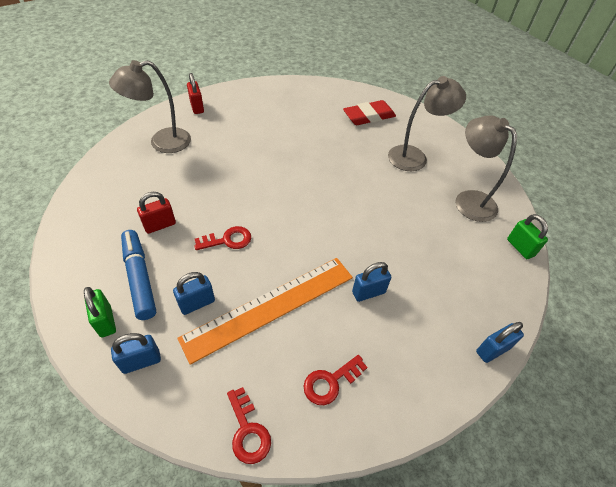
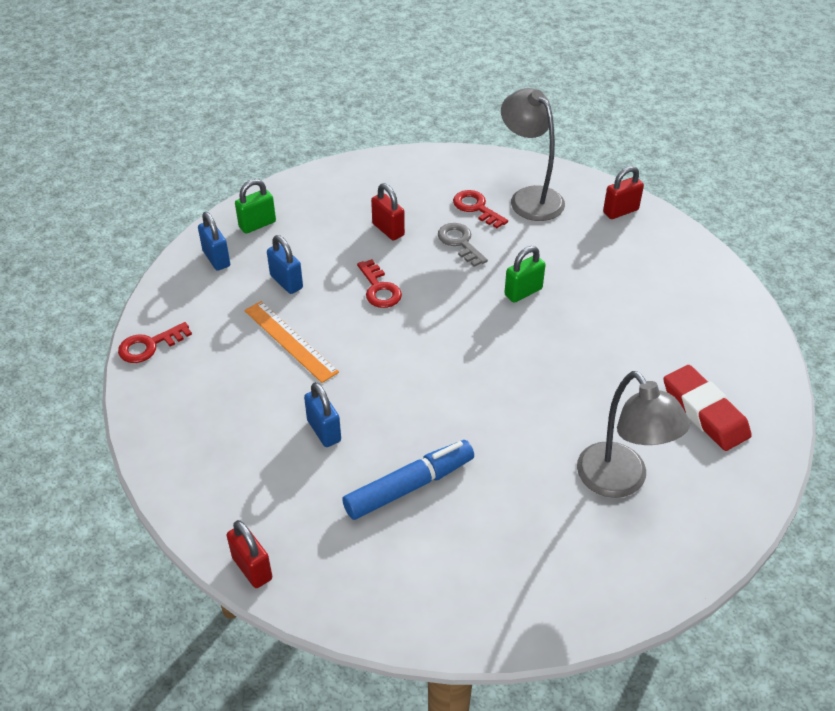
camera: 85 degrees right, 5 degrees down
(140, 277) = (312, 233): blue marker -> blue marker (409, 486)
(194, 186) = (460, 242): none -> grey key
(270, 306) = (290, 340): orange ruler -> orange ruler, size x0.60
(330, 382) = (201, 403): red key -> red key (476, 208)
(469, 200) = (536, 559): grey lamp -> none
(492, 350) = (252, 568): blue padlock -> red padlock
(520, 247) = (445, 629): green padlock -> green padlock (523, 292)

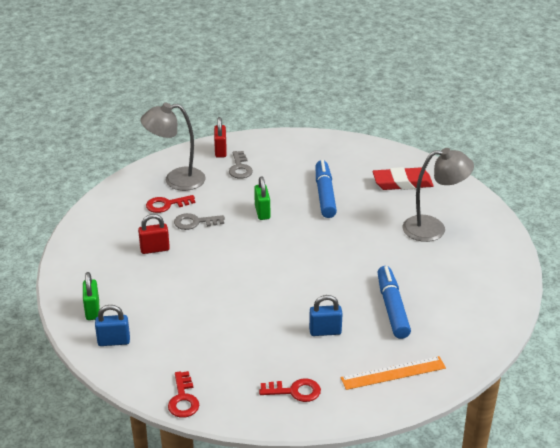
camera: 65 degrees left, 10 degrees down
(252, 568) = (419, 393): red padlock -> none
(286, 282) = (169, 312): blue padlock -> none
(290, 340) = (231, 325): orange ruler -> orange ruler (393, 373)
(379, 289) = (211, 270): red key -> red key (295, 391)
(599, 240) = (240, 168): none -> grey key
(608, 338) = (325, 194): none -> blue marker

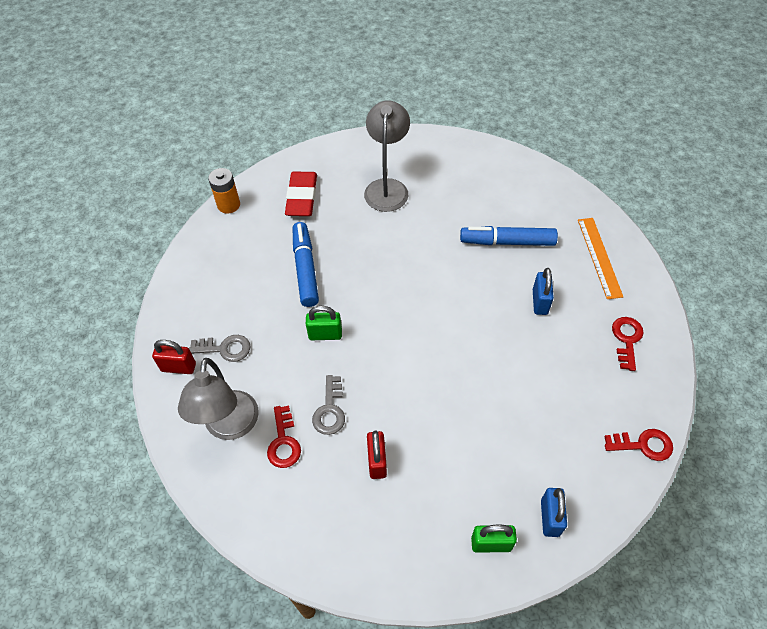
camera: 80 degrees left, 20 degrees up
(325, 194) = (305, 268): blue marker -> blue marker turned 75 degrees clockwise
(379, 148) = (228, 205): none -> orange battery

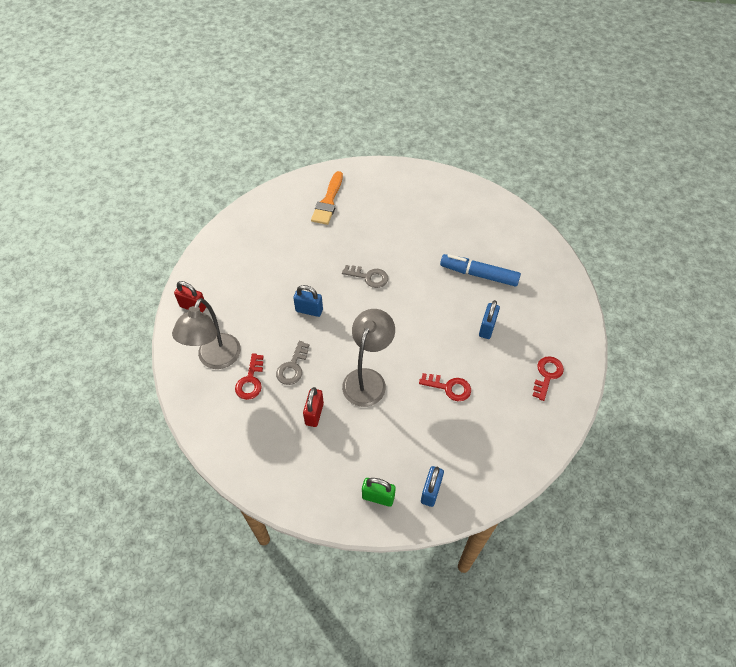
camera: 15 degrees right, 0 degrees up
(225, 348) = (231, 302): grey key -> grey key (369, 277)
(228, 205) = (270, 194): orange battery -> none
(302, 197) = (328, 201): red eraser -> orange brush
(305, 268) = (312, 257): blue marker -> none
(325, 334) = (309, 310): green padlock -> blue padlock
(387, 187) = (398, 209): grey lamp -> grey lamp (367, 379)
(599, 257) = (550, 305): orange ruler -> none
(643, 445) = (527, 459): red key -> red key (449, 387)

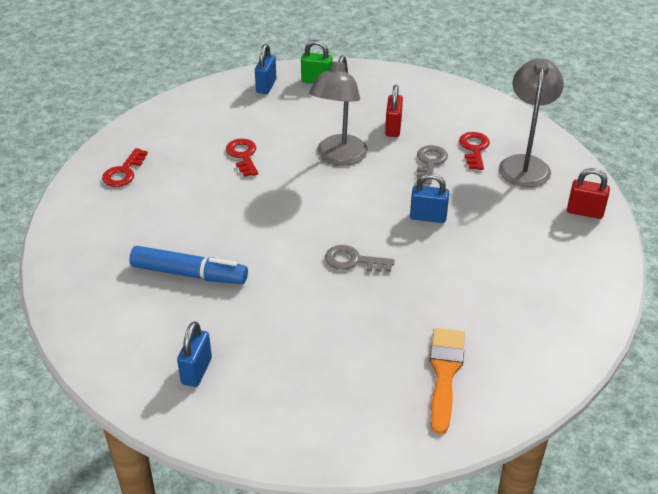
camera: 175 degrees right, 15 degrees down
(449, 387) = (243, 156): red key -> red key turned 60 degrees clockwise
(487, 328) = (188, 212): blue padlock -> blue padlock (196, 371)

